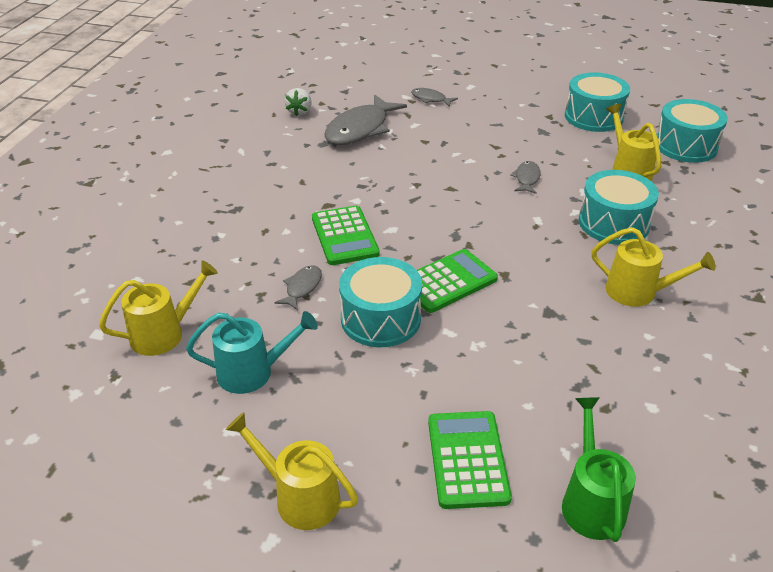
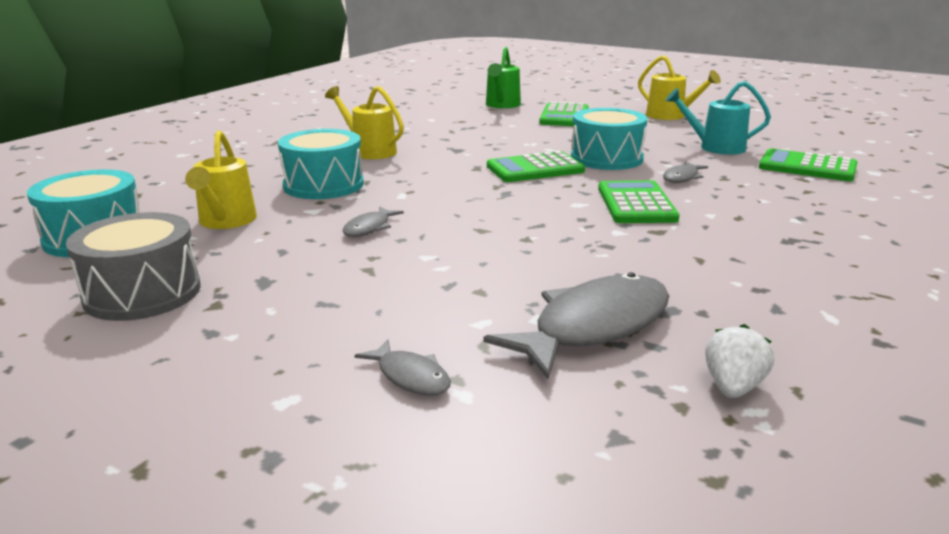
camera: 165 degrees left, 15 degrees down
(164, 333) = (807, 167): yellow watering can -> green calculator
(593, 117) = (142, 293): turquoise drum -> grey drum

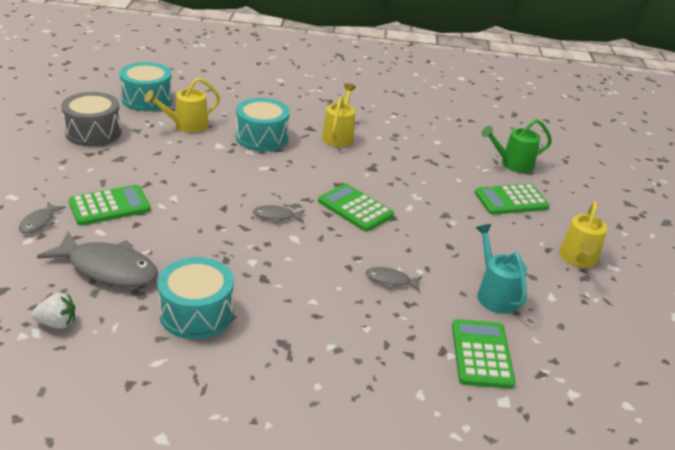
camera: 60 degrees right, 10 degrees up
(369, 228) = (203, 170): grey fish -> grey fish (276, 216)
(606, 158) = (409, 237): turquoise drum -> turquoise drum (196, 313)
(636, 204) = (312, 263): green calculator -> green calculator (109, 206)

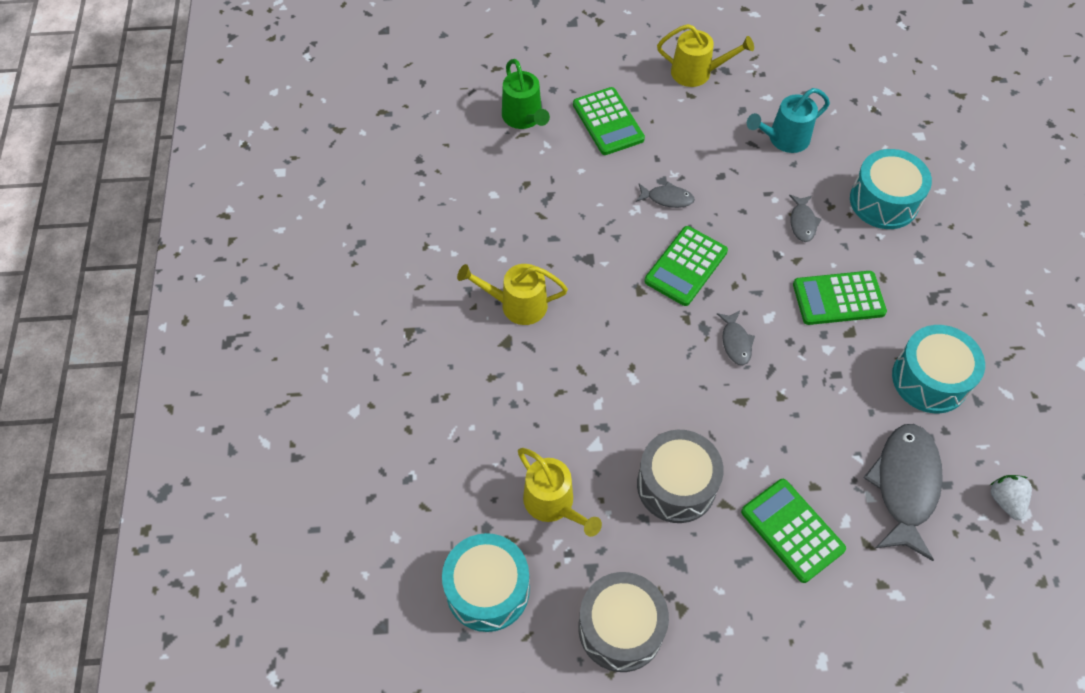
camera: 95 degrees left, 25 degrees up
(39, 222) = (859, 599): grey fish -> grey fish (667, 198)
(173, 168) = (676, 485): none -> grey drum
(262, 137) = (554, 397): turquoise drum -> turquoise drum (883, 201)
(481, 354) = (872, 149): green calculator -> green calculator (838, 299)

